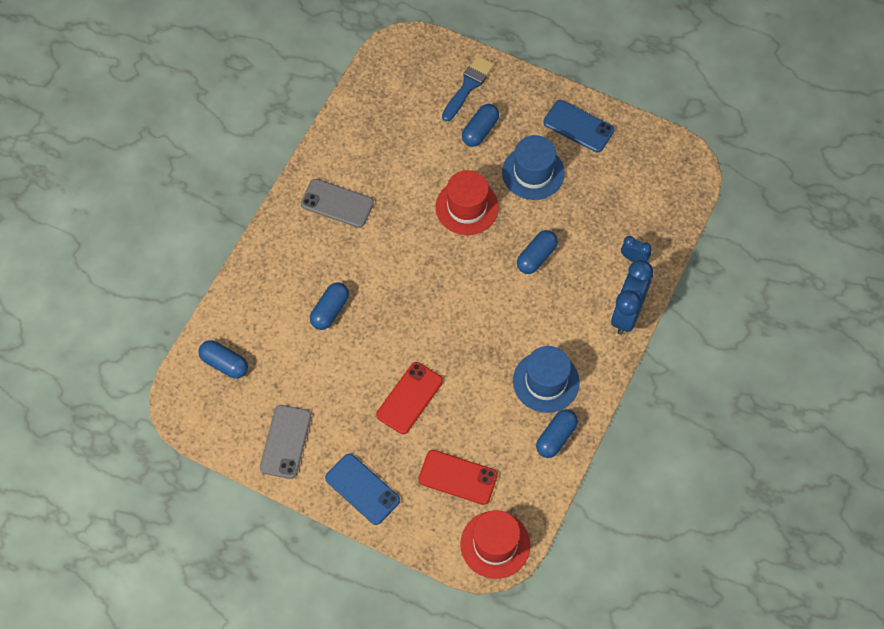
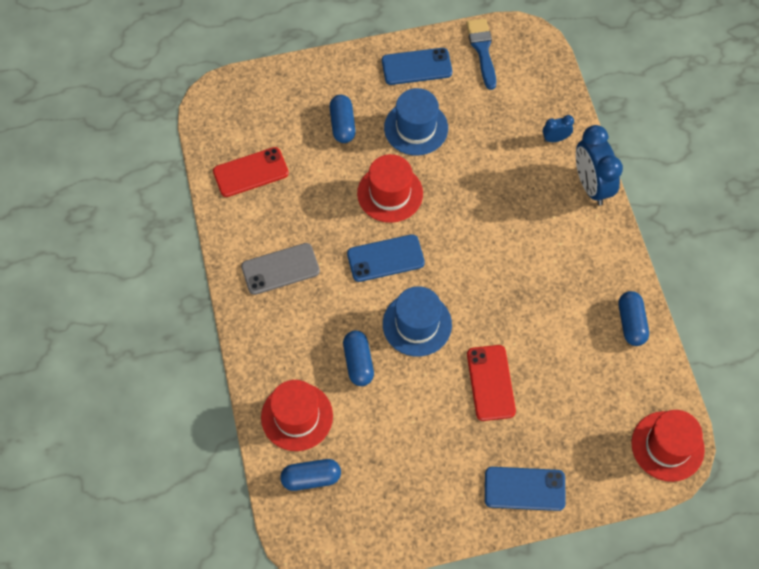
camera: 40 degrees left, 0 degrees up
(253, 315) = (297, 416): none -> red hat
(285, 442) = (425, 502): grey phone -> none
(419, 252) = (385, 258): none -> blue phone
(458, 477) = (589, 416): red phone -> red phone (251, 172)
(468, 86) = (299, 96): blue brush -> blue brush (482, 50)
(536, 257) = (481, 192): blue capsule -> none
(546, 381) = (582, 285): blue hat -> blue hat (417, 324)

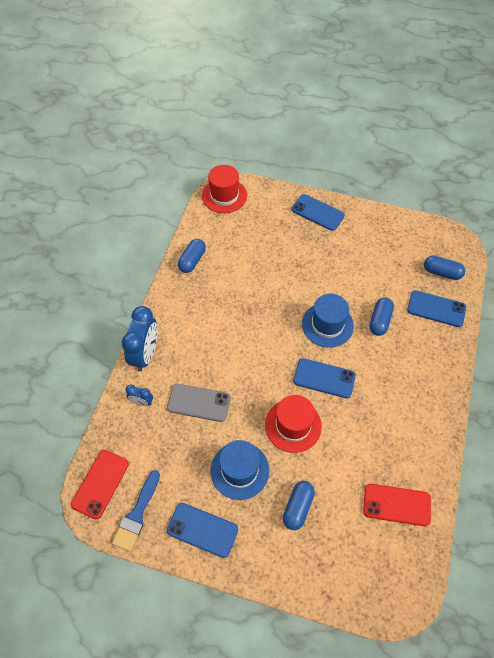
camera: 150 degrees left, 5 degrees down
(280, 269) = (406, 410): grey phone -> grey phone (199, 403)
(297, 416) = (436, 309): red hat -> blue phone
(491, 383) = (301, 270): red phone -> red phone (100, 484)

